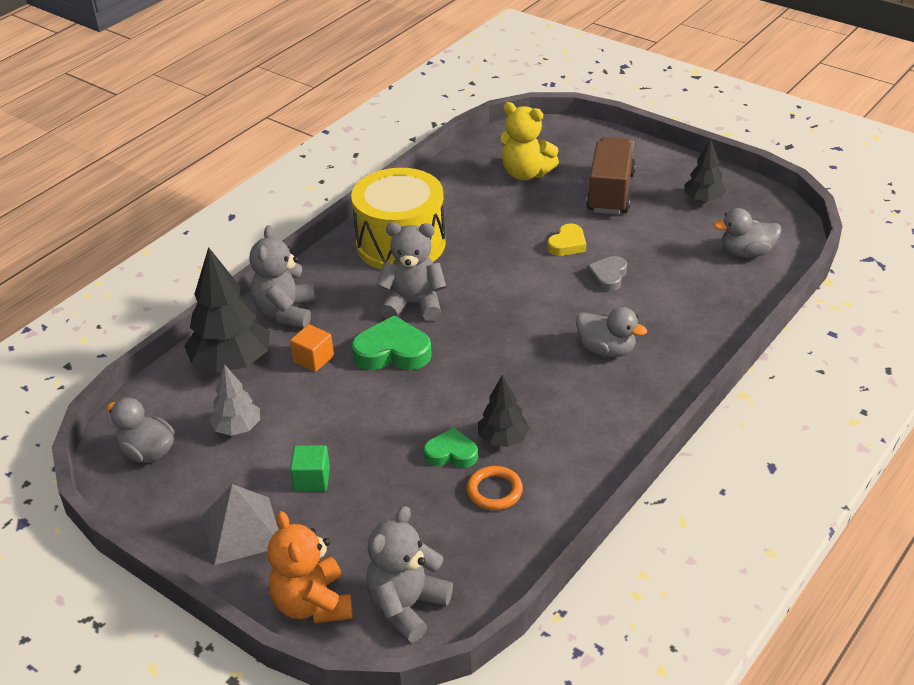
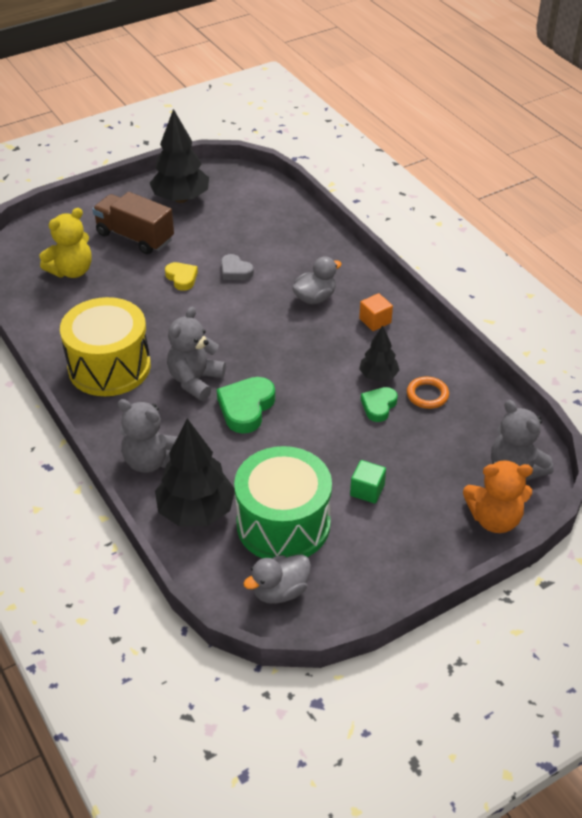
camera: 70 degrees left, 5 degrees up
(237, 428) = (283, 524): grey tree -> green drum
(242, 530) = (402, 545): grey pyramid -> none
(313, 359) = (225, 457): orange cube -> orange cube (375, 321)
(703, 200) = (181, 198): black tree -> black tree, size x1.77
(746, 252) = (255, 202): grey duck -> none

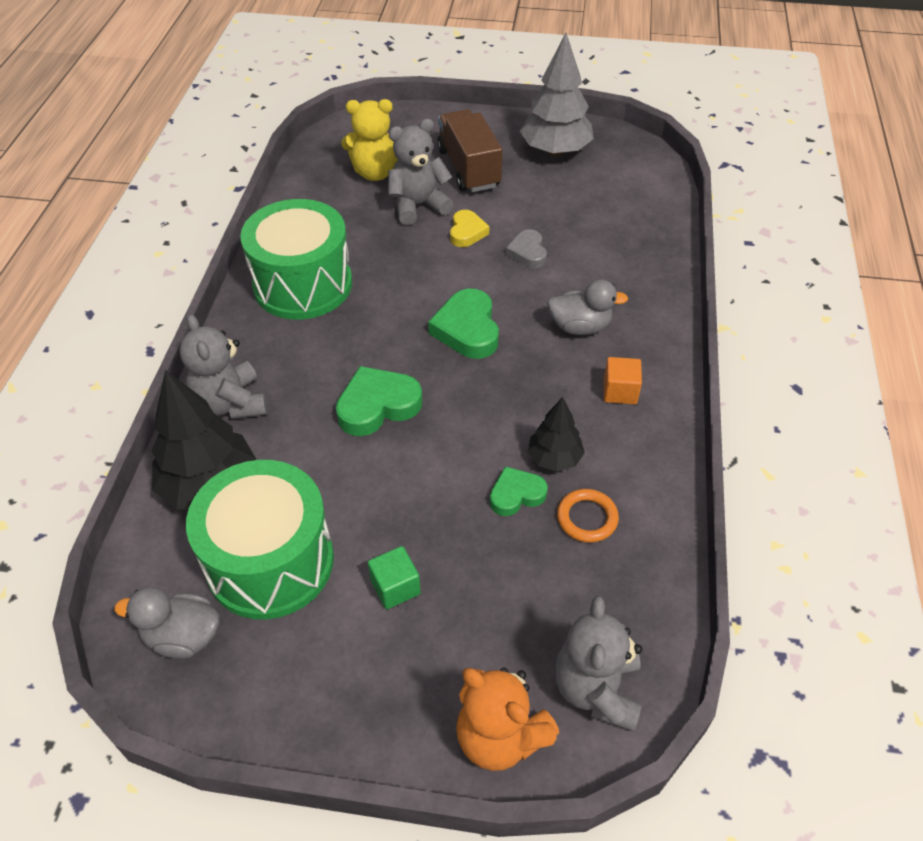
camera: 40 degrees right, 5 degrees up
(109, 367) = (303, 284): yellow drum -> green drum
(181, 198) = (555, 151): black tree -> grey tree
(195, 380) = (362, 345): grey teddy bear -> grey teddy bear (418, 206)
(250, 335) = (467, 329): none -> green heart

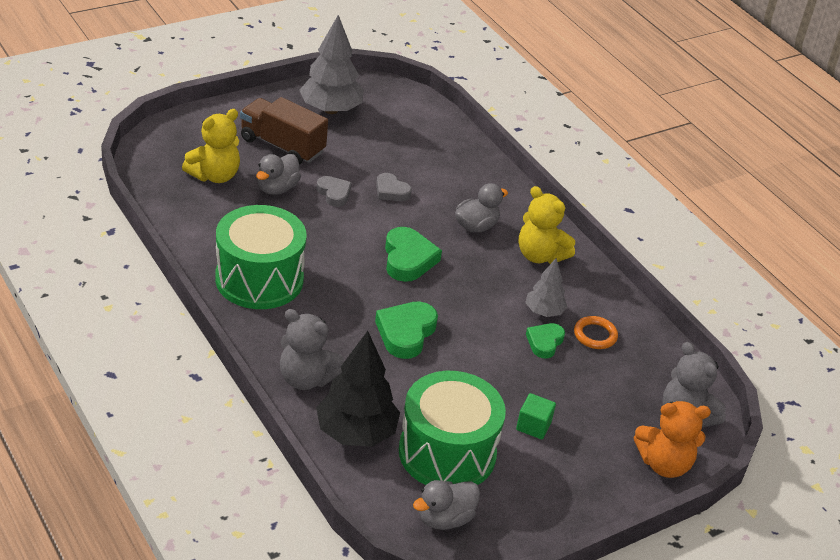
camera: 45 degrees left, 10 degrees down
(418, 206) = (277, 188): grey teddy bear -> grey duck
(467, 232) = (334, 193): yellow heart -> grey heart
(467, 329) = (408, 259): green heart -> green heart turned 135 degrees counterclockwise
(554, 458) = (544, 312): black tree -> grey tree
(620, 391) = (540, 255): orange cube -> yellow teddy bear

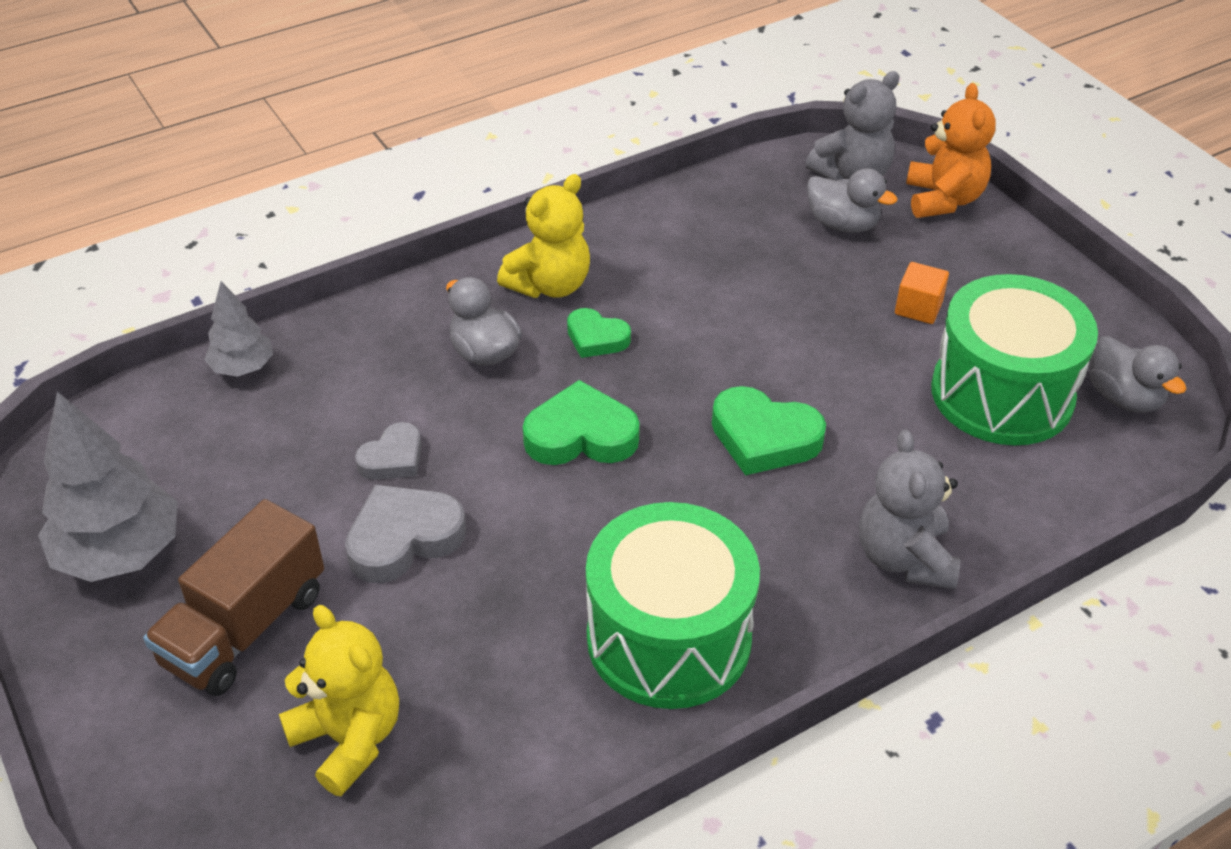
camera: 85 degrees left, 5 degrees up
(277, 188) = (390, 628): grey duck -> grey duck (842, 224)
(306, 378) = (904, 558): grey teddy bear -> grey teddy bear turned 150 degrees clockwise
(334, 193) = (403, 538): grey heart -> grey heart, size x1.60
(356, 433) = (1001, 493): black tree -> none
(533, 426) = (918, 308): green cube -> orange cube
(544, 312) = (680, 287): grey tree -> grey tree (242, 368)
(544, 342) = (746, 289): green heart -> green heart (596, 338)
(595, 335) = (719, 241): orange ring -> none

